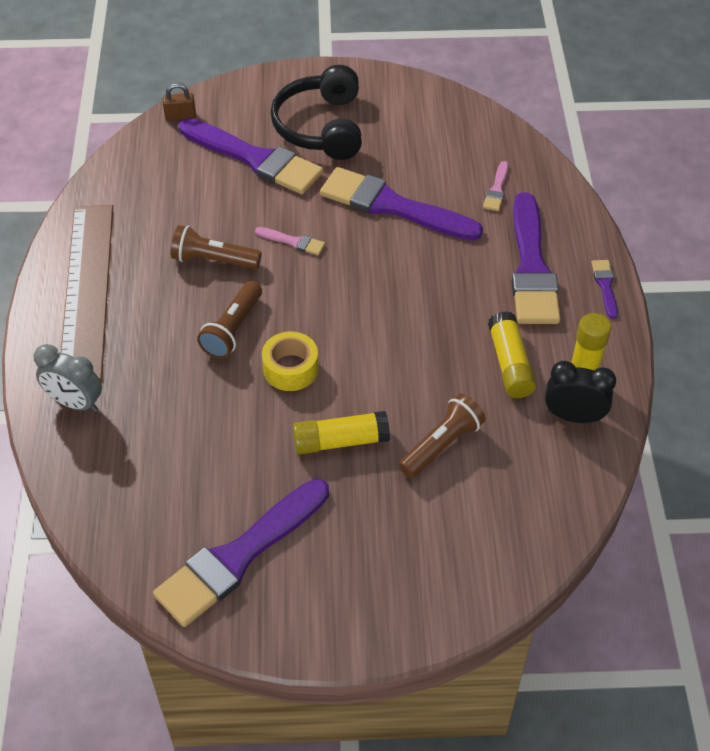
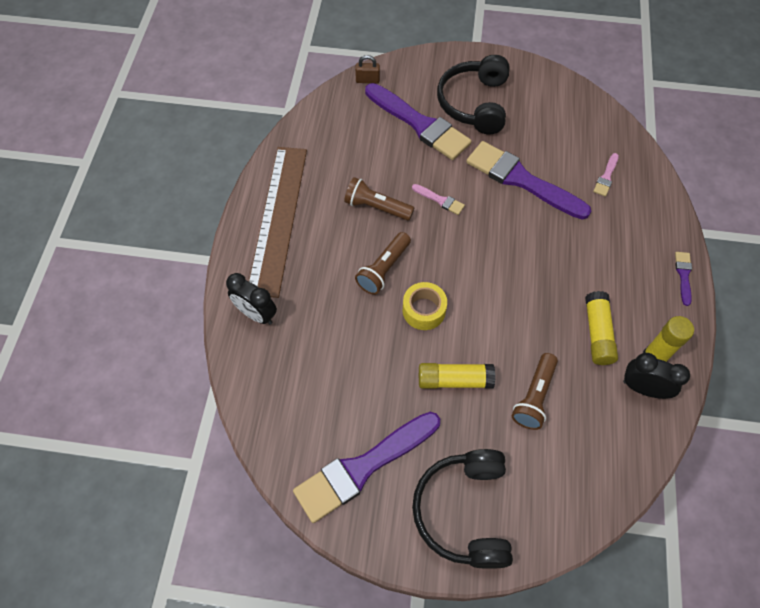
camera: 10 degrees right, 10 degrees up
(75, 403) = (256, 314): grey clock -> black clock
(373, 585) = (464, 511): none -> black headphones
(442, 445) = (534, 396): brown flashlight -> brown flashlight turned 150 degrees clockwise
(531, 267) = (625, 250): purple brush -> none

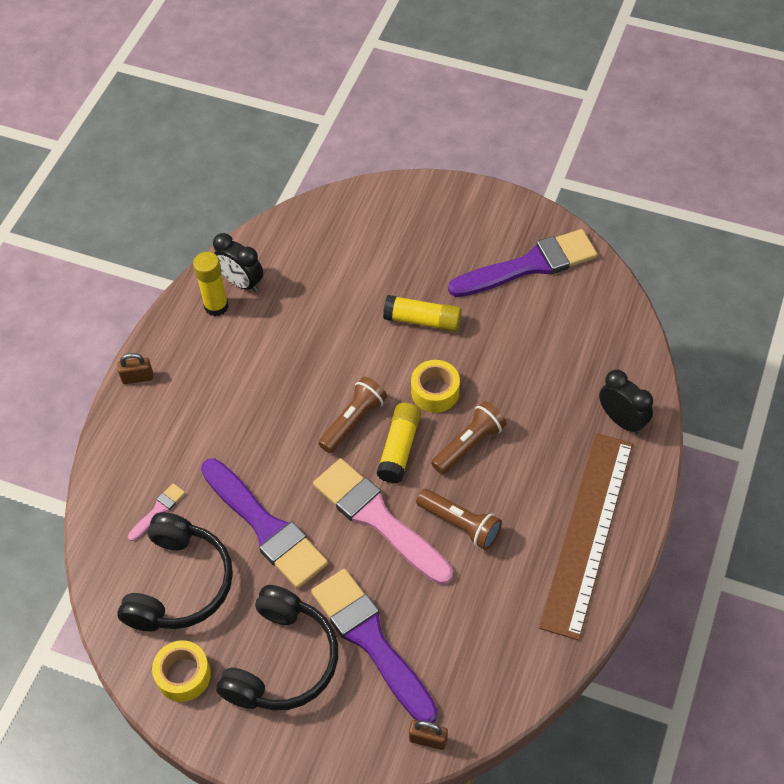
camera: 165 degrees left, 5 degrees down
(440, 200) = (378, 519): pink brush -> pink brush, size x2.37
(464, 511) = (446, 220): black headphones -> black headphones (179, 584)
(534, 86) = (183, 675): none -> yellow tape
(534, 396) = (350, 293): brown flashlight -> brown flashlight (353, 421)
(597, 333) = (260, 337): yellow glue stick -> yellow glue stick (399, 448)
(683, 275) = (137, 377): purple brush -> brown padlock

